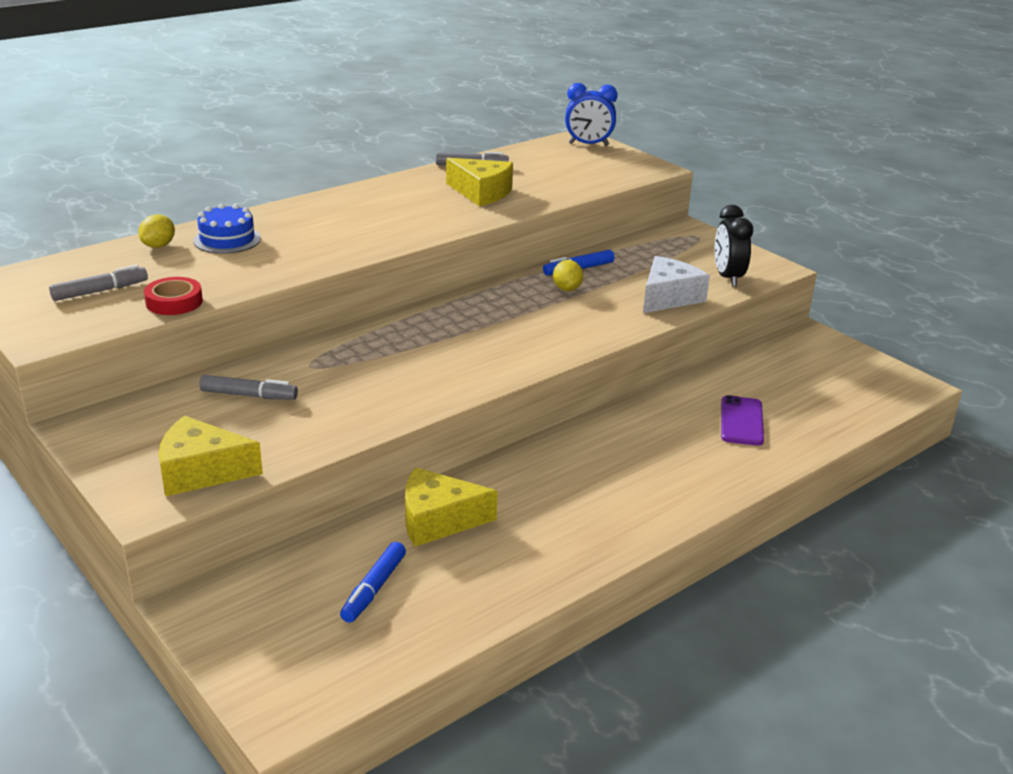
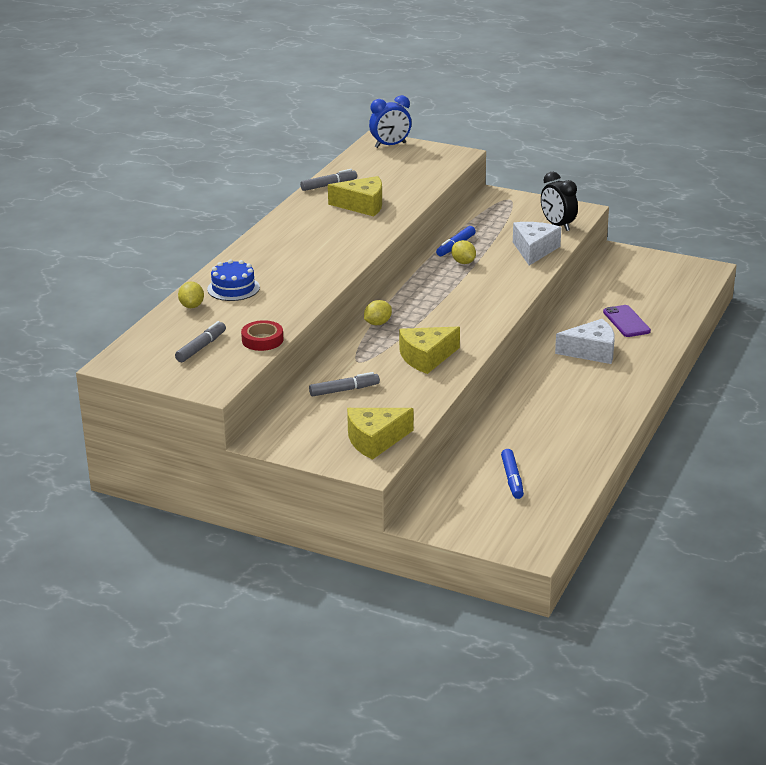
camera: 25 degrees left, 0 degrees up
(386, 329) = (377, 323): none -> yellow lemon
(438, 520) = (507, 433): yellow cheese -> yellow cheese (426, 357)
(657, 446) = (591, 351): none -> white cheese

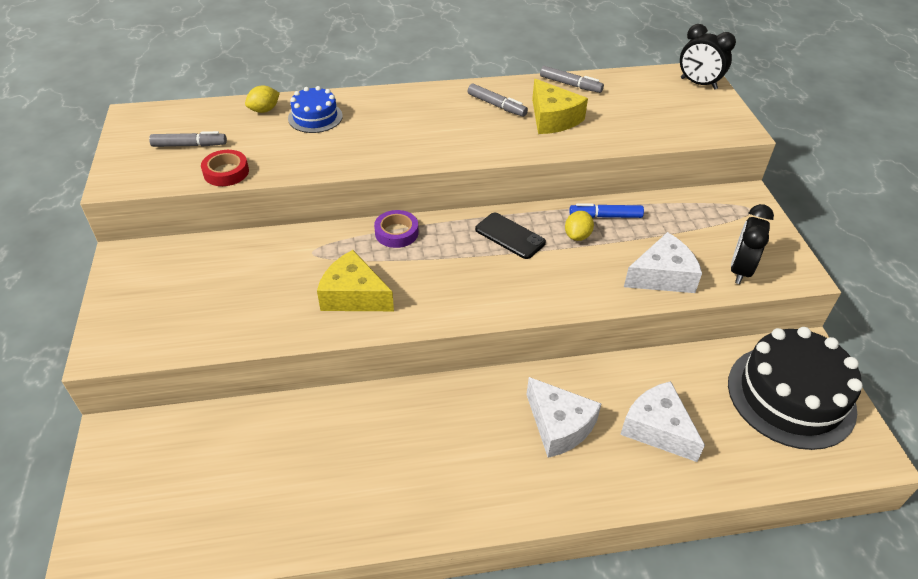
camera: 55 degrees right, 15 degrees up
(344, 390) = (248, 267): grey marker -> grey marker (496, 105)
(375, 440) = (160, 331): yellow cheese -> none
(377, 323) = (396, 233): yellow lemon -> purple tape
(390, 145) = (698, 83): blue clock -> black clock
(434, 284) = (510, 236): none -> black phone
(512, 479) = (232, 477): blue marker -> none
(626, 321) = (657, 428): purple phone -> white cheese
(646, 272) = (791, 396): none -> black cake

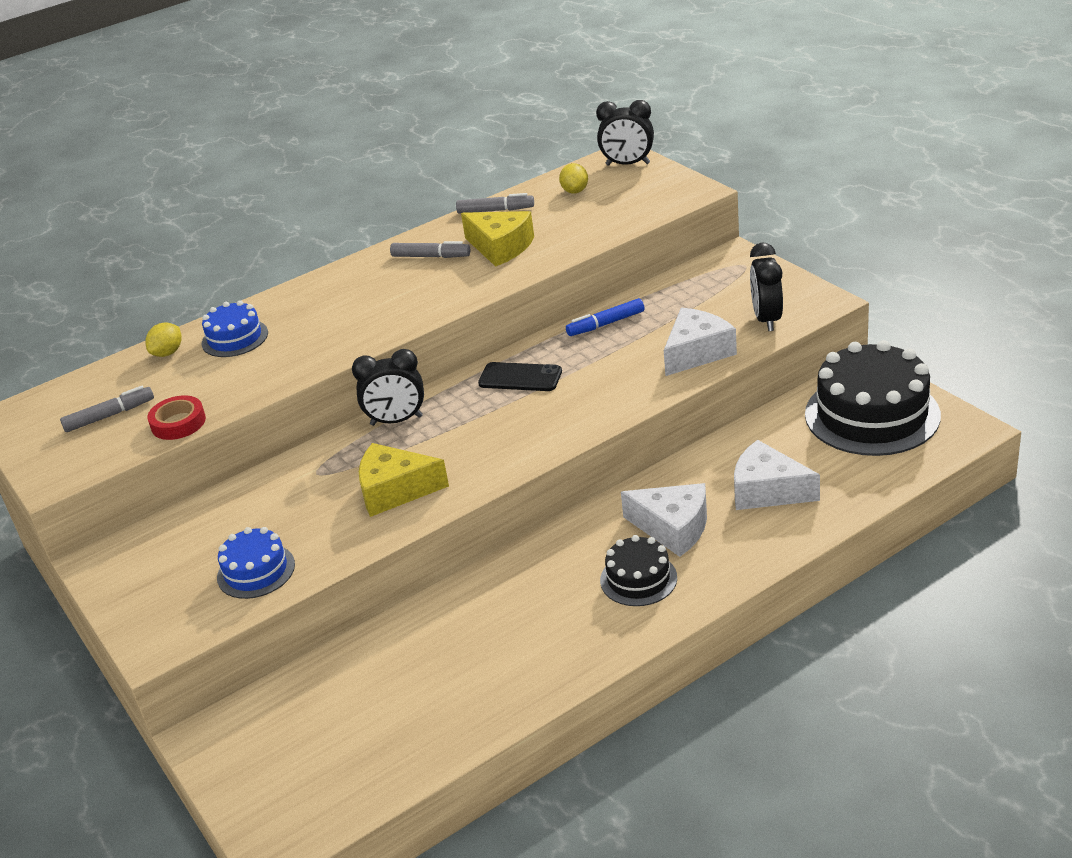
camera: 20 degrees left, 10 degrees down
(212, 319) = (256, 571): none -> blue cake
(396, 233) = (396, 421): purple tape -> black clock
(502, 462) = (638, 579): none -> black cake
(577, 236) = (589, 351): yellow lemon -> yellow lemon (575, 191)

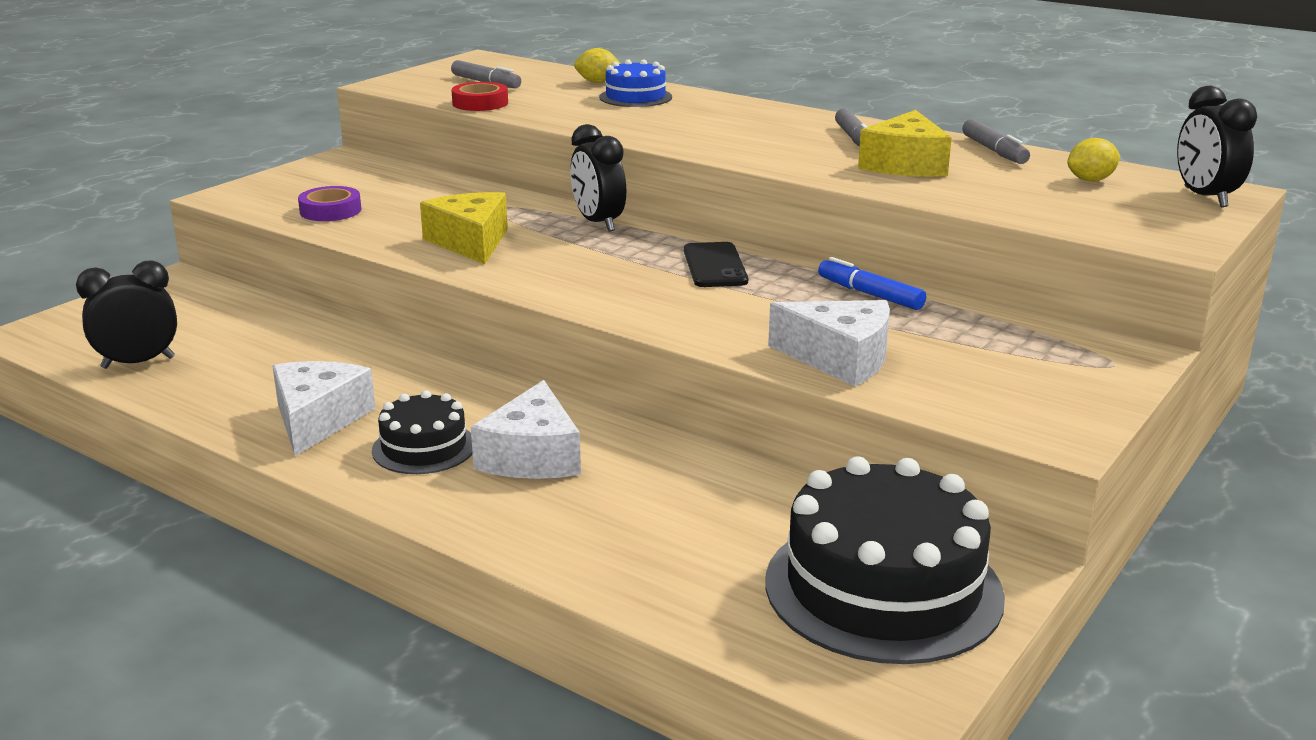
camera: 65 degrees right, 10 degrees down
(256, 571) = (330, 211): blue cake -> purple tape
(766, 319) = (967, 397): black clock -> black clock (138, 363)
(767, 491) = (638, 516): white cheese -> white cheese (318, 420)

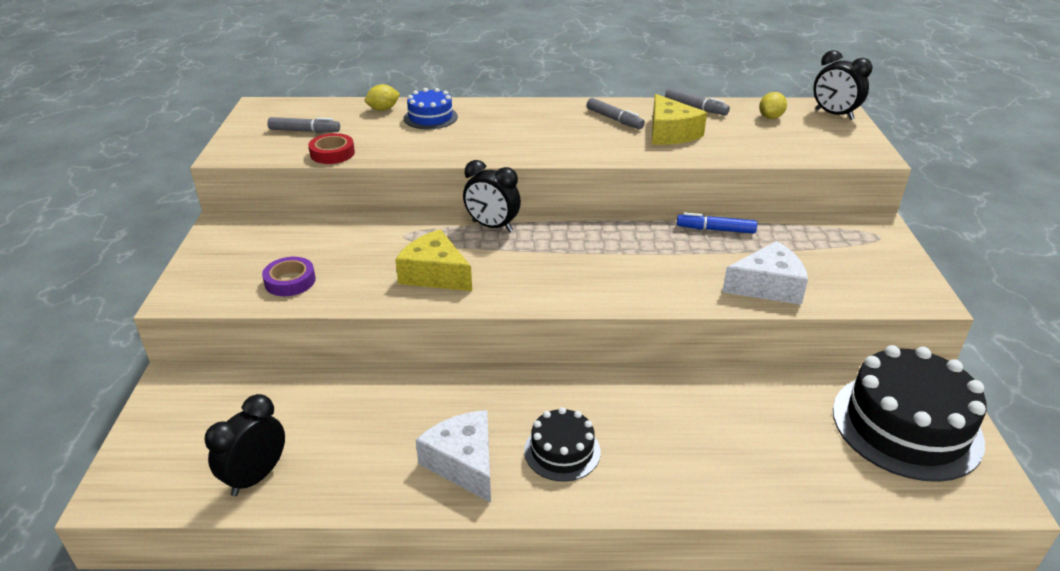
camera: 35 degrees left, 10 degrees up
(532, 456) = (632, 424): white cheese -> none
(715, 266) = (609, 238): black phone -> none

